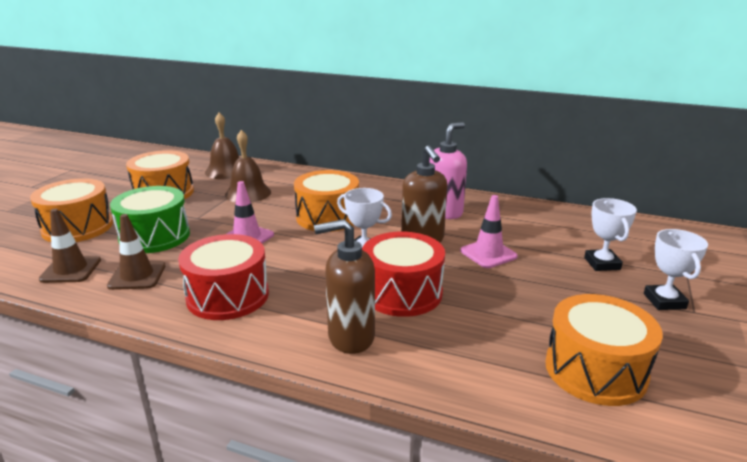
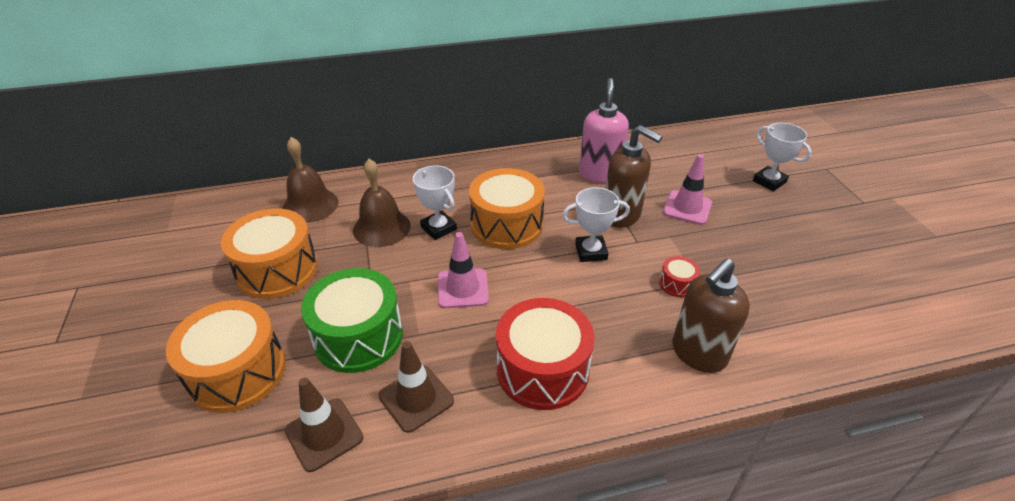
camera: 35 degrees left, 15 degrees up
(402, 293) = (677, 284): red drum -> red drum, size x0.44
(595, 370) = (872, 288): orange drum -> none
(664, 301) = (840, 201): white trophy -> white trophy (438, 228)

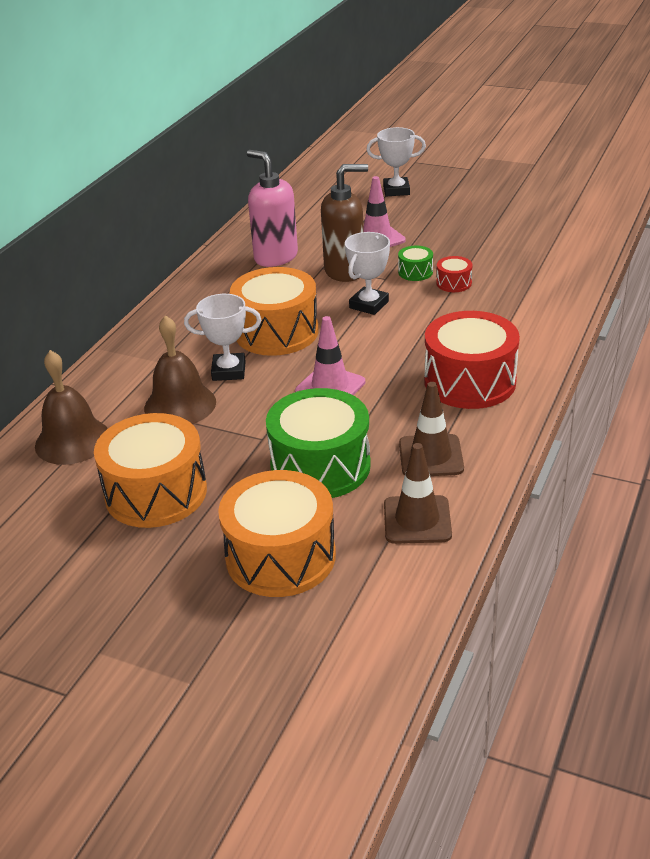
camera: 50 degrees left, 5 degrees down
(666, 253) = (415, 272): none -> green drum
(698, 353) = (530, 307): brown soap dispenser -> none

